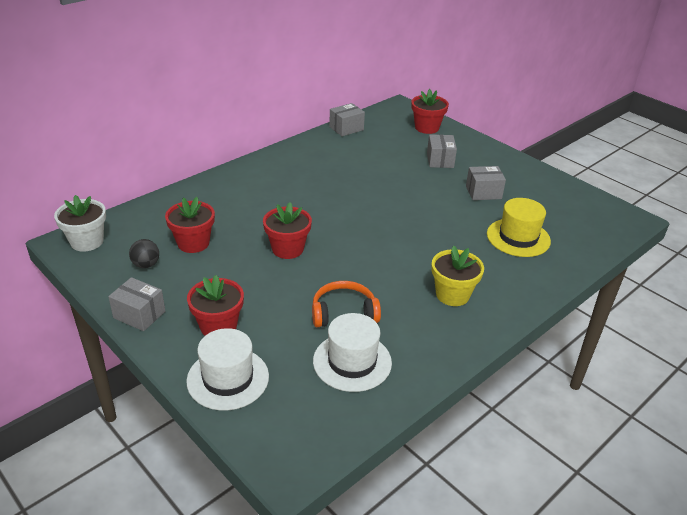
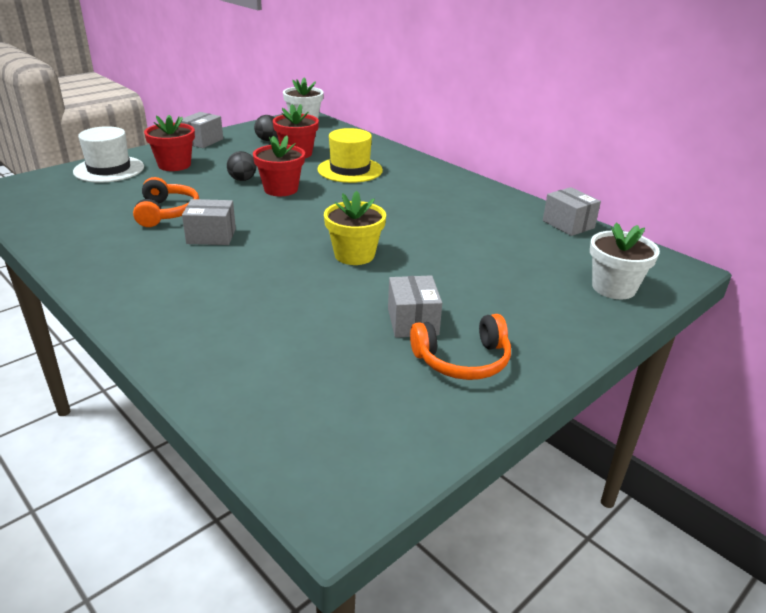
camera: 90 degrees right, 5 degrees down
(263, 273) = (242, 179): none -> black ball
(352, 362) = (95, 214): white hat -> none
(427, 128) = (613, 288): red flower pot -> white flower pot
(440, 160) = (504, 291): grey box -> grey box (211, 236)
(452, 295) = (169, 273): yellow flower pot -> yellow flower pot (354, 255)
(514, 180) = (462, 360): none -> orange headphones
(518, 237) = (282, 339): yellow hat -> yellow hat (350, 170)

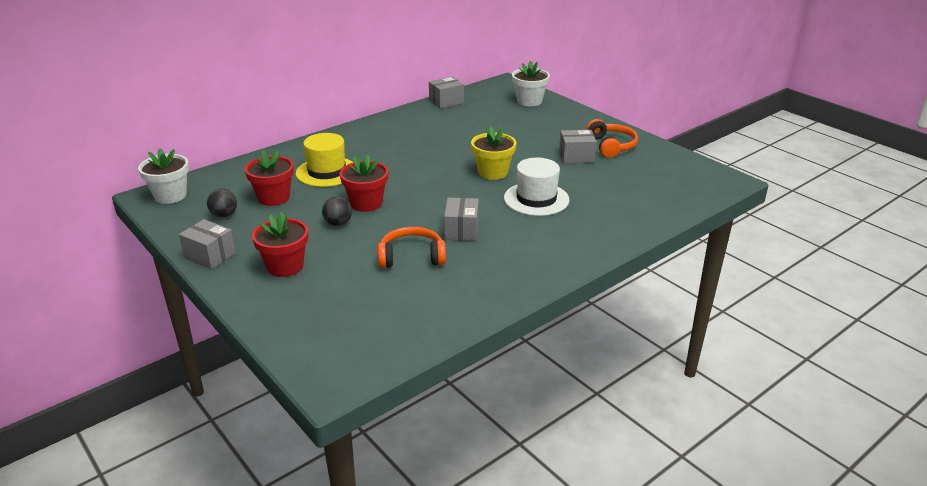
camera: 85 degrees left, 0 degrees up
(109, 169) = (286, 309): white hat -> white hat (536, 199)

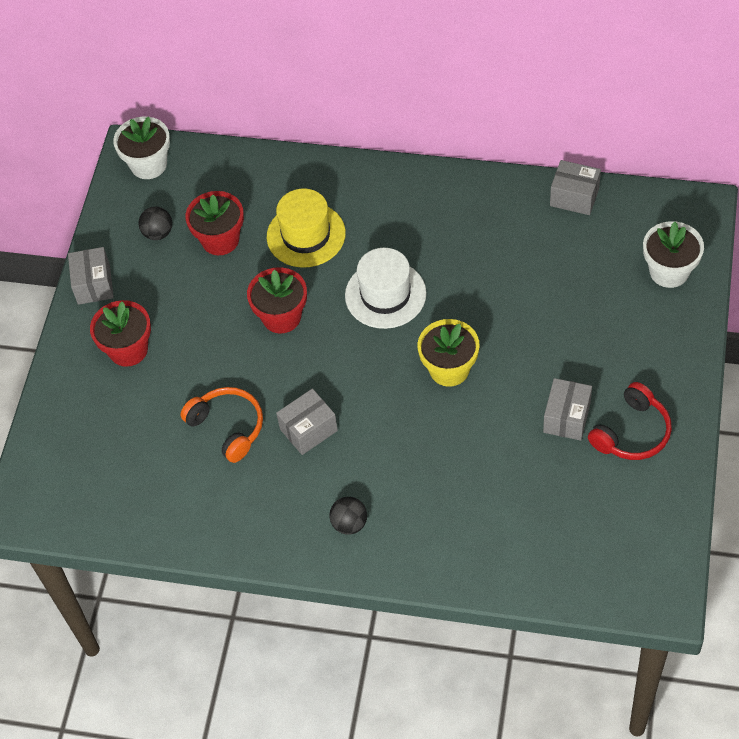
camera: 55 degrees right, 25 degrees up
(338, 223) = (227, 326): black ball -> black ball (349, 523)
(536, 199) = (431, 447): white hat -> white hat (385, 294)
(576, 157) = (566, 417): grey box -> grey box turned 60 degrees clockwise
(611, 146) = (632, 432): orange headphones -> red headphones

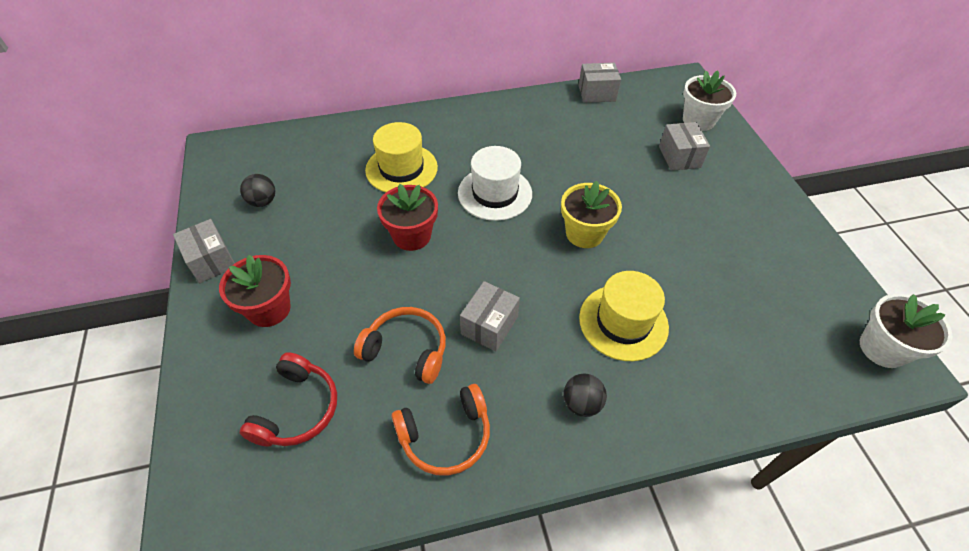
camera: 30 degrees left, 5 degrees down
(148, 164) = (234, 153): white flower pot -> white flower pot (882, 348)
(220, 240) = (325, 191): red flower pot -> none
(227, 508) = (445, 435): none -> orange headphones
(430, 468) = (623, 322): none -> yellow hat
(566, 417) = (706, 241): grey box -> grey box (679, 157)
(632, 432) = (764, 236): red headphones -> red headphones (297, 409)

